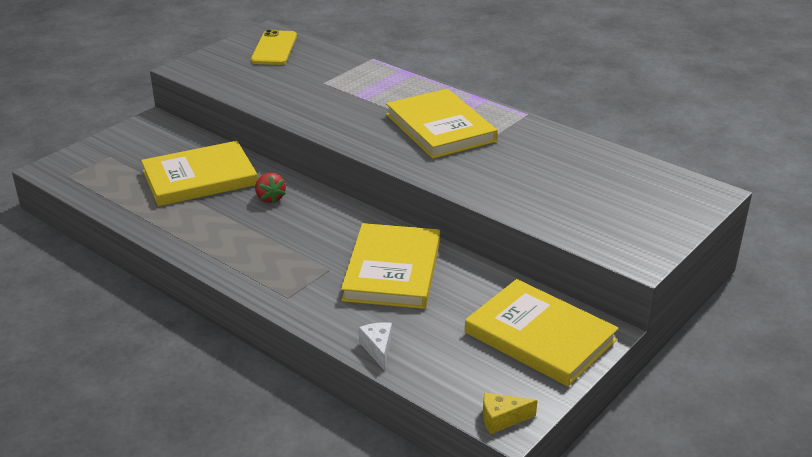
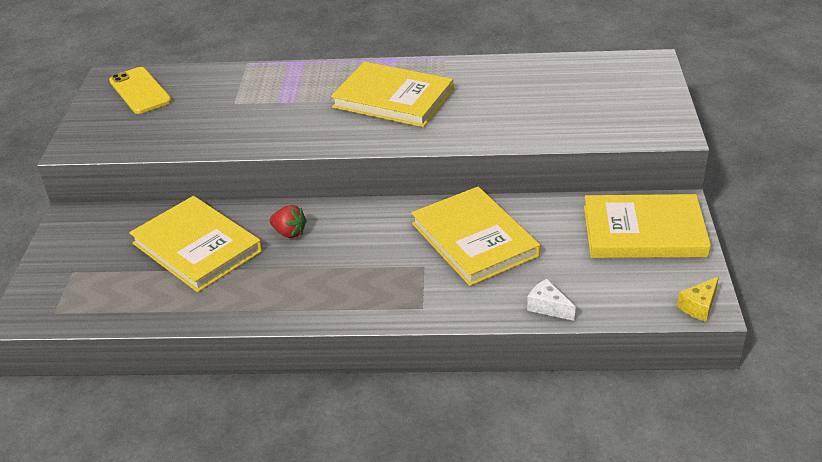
camera: 35 degrees left, 5 degrees up
(200, 178) = (197, 247): yellow book -> yellow book turned 75 degrees counterclockwise

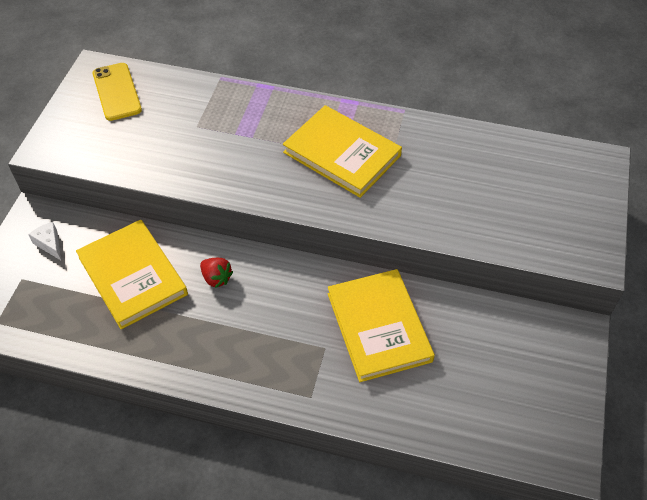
camera: 10 degrees right, 15 degrees up
(548, 307) = (423, 425): white cheese -> white cheese (50, 244)
(644, 231) = (538, 355): yellow book -> none
(699, 306) = (563, 460): yellow cheese -> none

